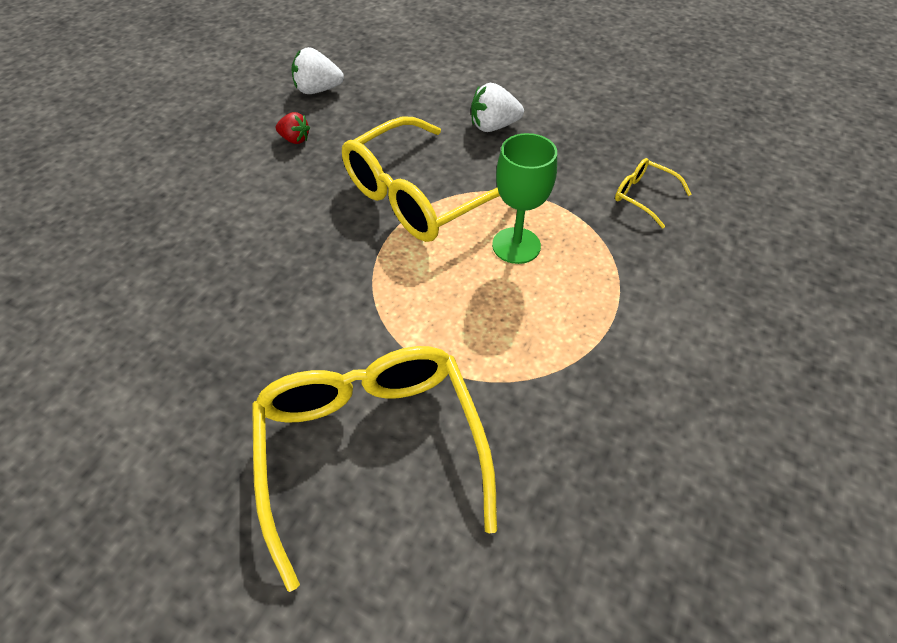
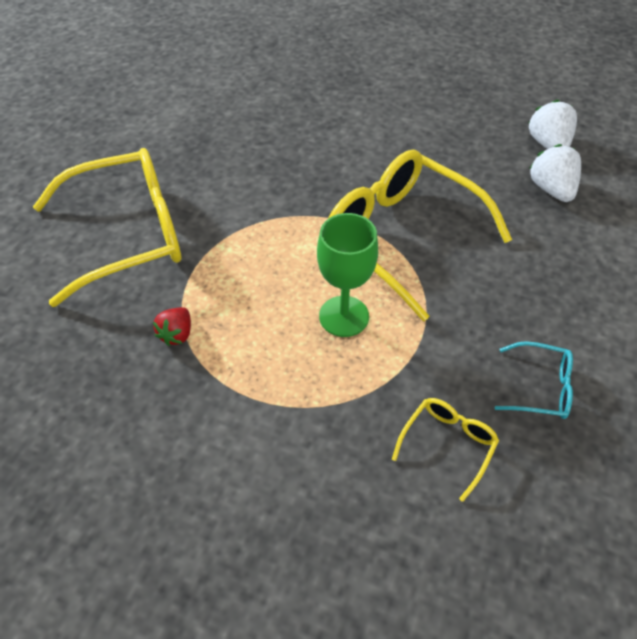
camera: 85 degrees right, 0 degrees up
(295, 139) = (462, 142): red strawberry -> red strawberry (177, 334)
(493, 126) = (538, 291): white strawberry -> white strawberry (551, 189)
(587, 142) = (539, 387): none -> turquoise glasses

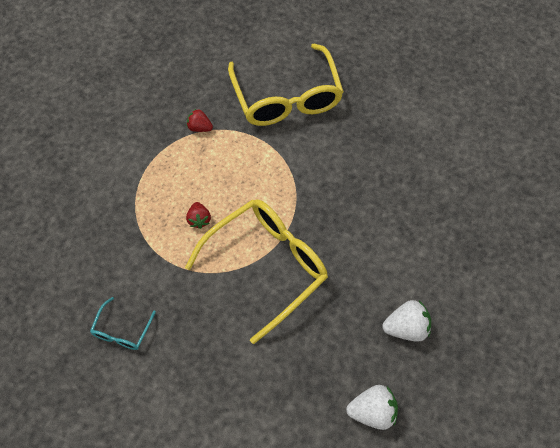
camera: 95 degrees right, 10 degrees up
(344, 316) = (199, 219): green goblet -> red strawberry
(447, 445) = (94, 265): yellow glasses -> none
(551, 189) = (311, 396): white strawberry -> white strawberry (406, 328)

